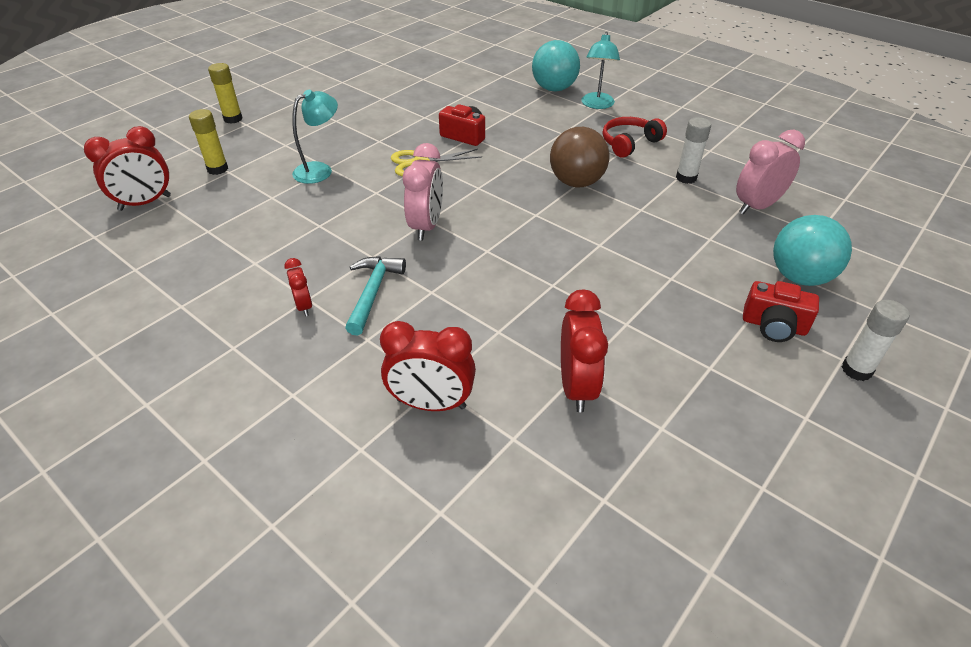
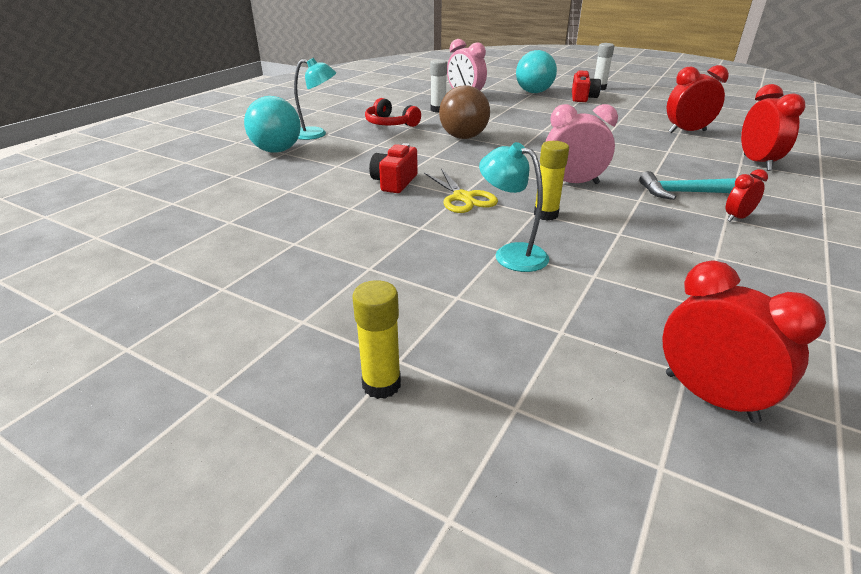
camera: 100 degrees left, 10 degrees down
(217, 169) = (561, 345): yellow glue stick -> yellow glue stick (546, 214)

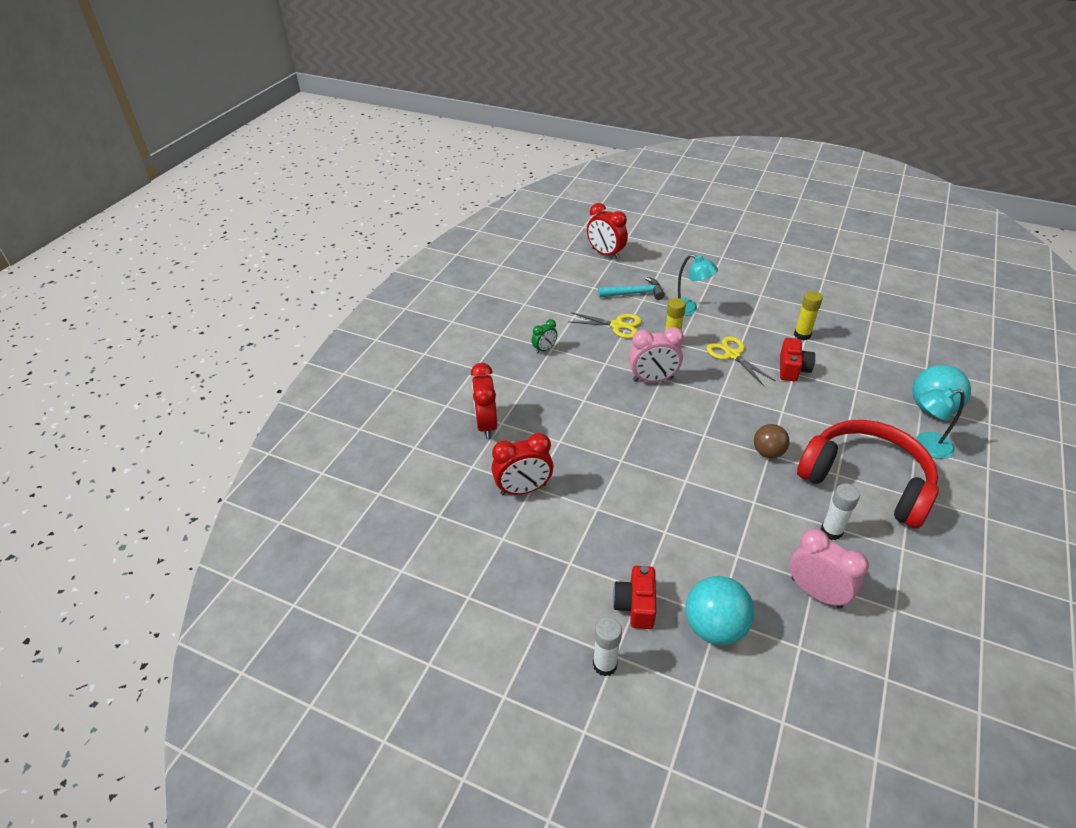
camera: 175 degrees right, 10 degrees up
(381, 384) = (724, 249): yellow glue stick -> yellow glue stick (802, 335)
(390, 124) = (866, 481): red headphones -> red headphones, size x1.98
(463, 137) = (768, 452): brown ball -> brown ball, size x0.64
(633, 239) = (617, 325): none -> yellow scissors
(684, 193) = (570, 374): turquoise hammer -> turquoise hammer (634, 293)
(737, 218) = (544, 349): red clock -> green clock

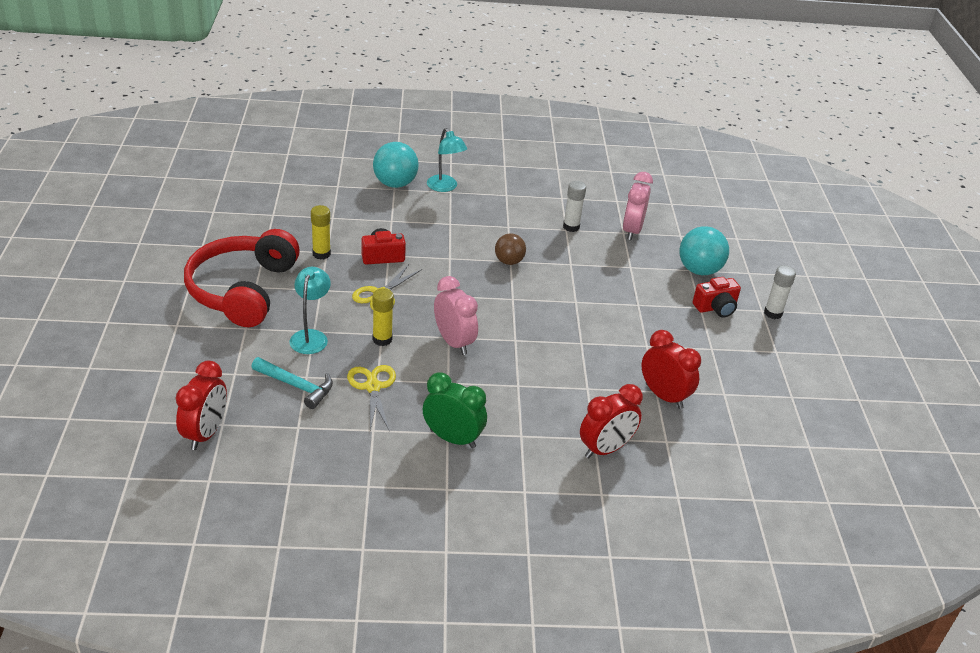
camera: 120 degrees left, 5 degrees down
(544, 349) = (452, 438): green clock -> green clock, size x1.81
(634, 293) = (296, 386): turquoise hammer -> turquoise hammer turned 150 degrees clockwise
(866, 481) = (505, 213): red headphones -> red headphones (242, 290)

